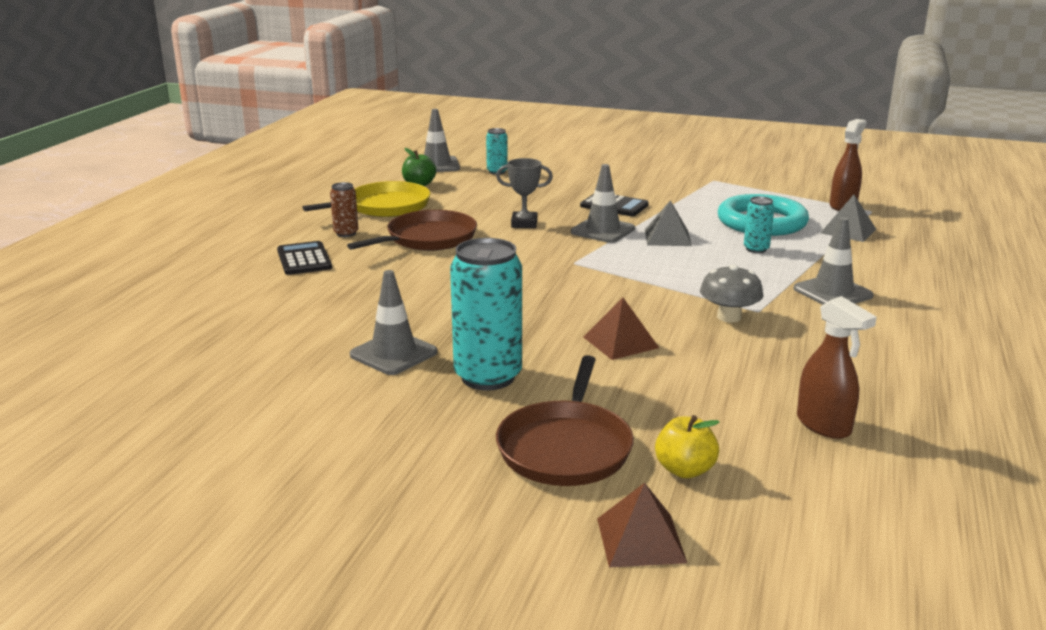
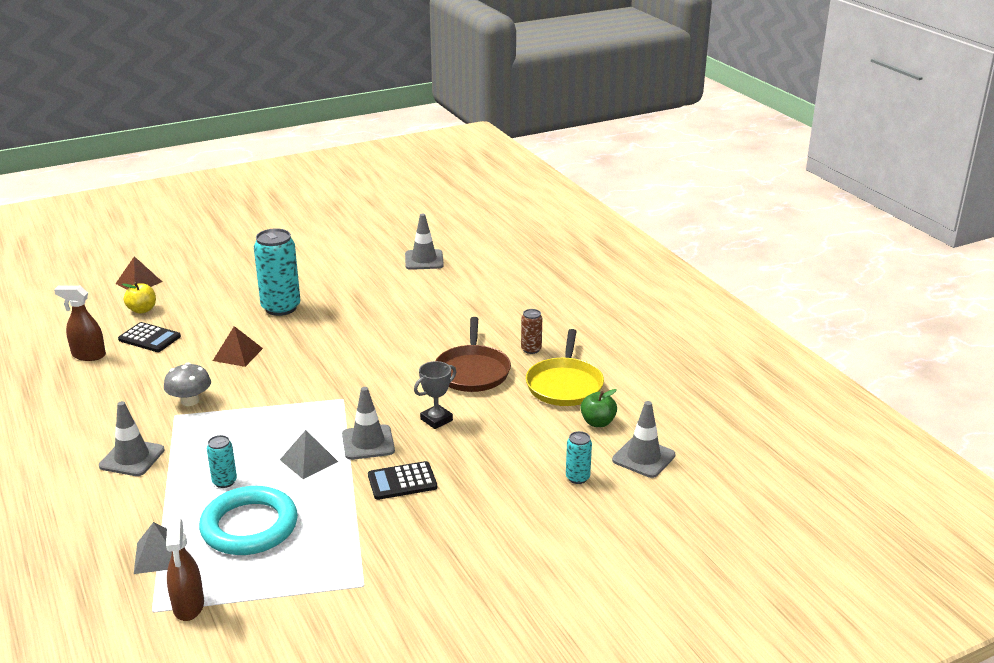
camera: 135 degrees right, 5 degrees up
(304, 259) = (507, 321): black calculator -> black calculator (149, 338)
(393, 354) = (344, 298): grey traffic cone -> grey traffic cone (424, 260)
(566, 447) = (203, 297): brown pan -> none

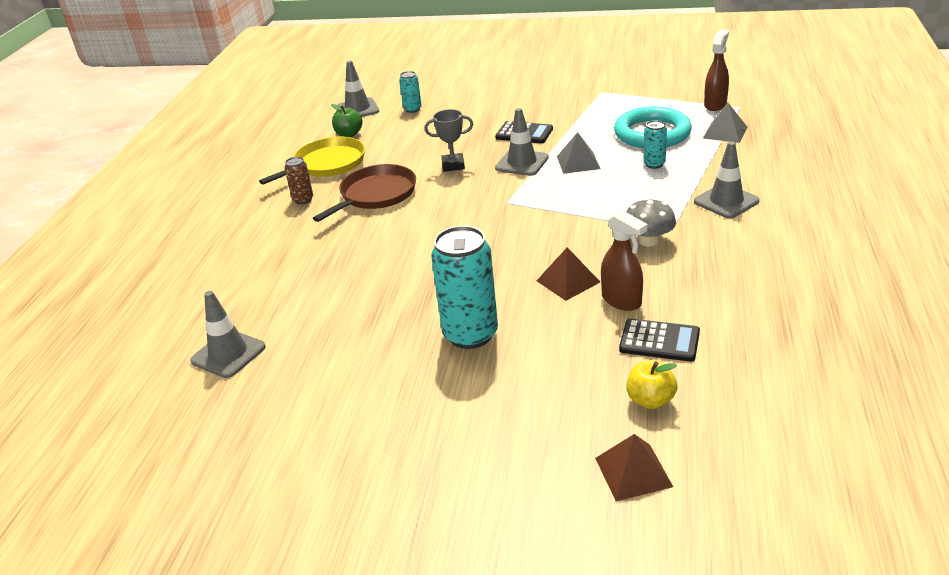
camera: 140 degrees left, 5 degrees up
(88, 355) = (747, 339): brown spray bottle -> brown spray bottle (621, 301)
(149, 338) = (659, 341): black calculator -> black calculator turned 135 degrees clockwise

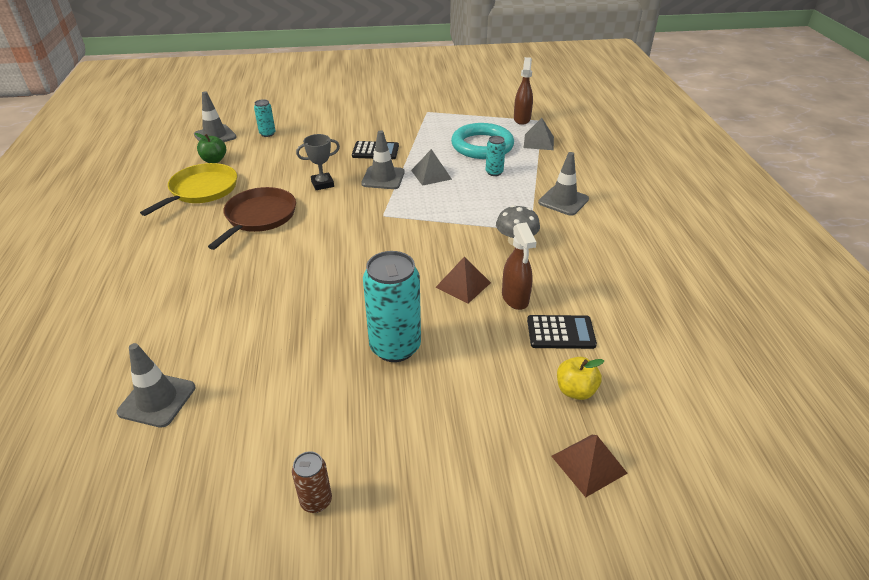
camera: 20 degrees left, 5 degrees up
(303, 200) = (188, 227): brown can -> brown can (316, 501)
(621, 301) = (515, 298): brown spray bottle -> brown spray bottle turned 45 degrees clockwise

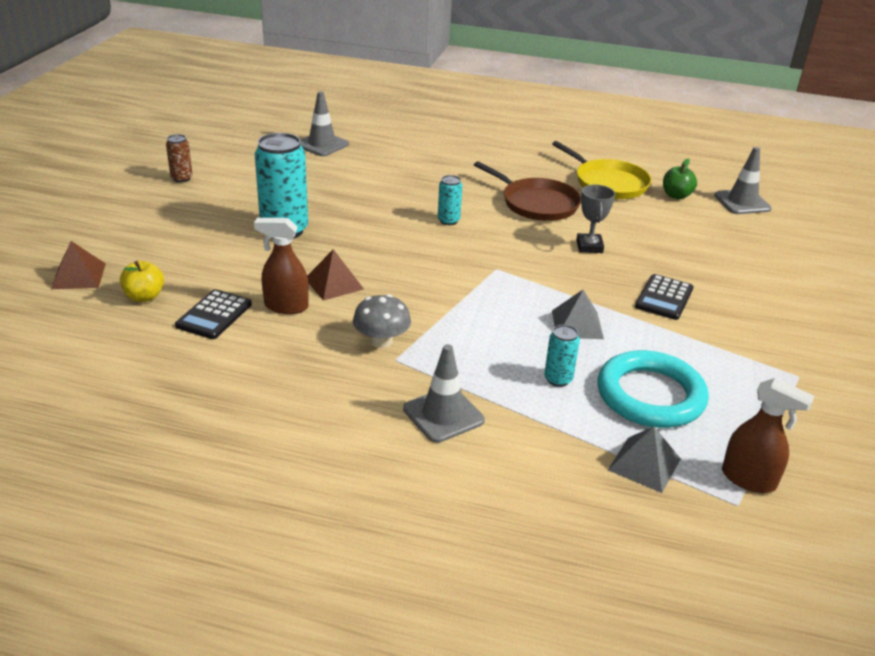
camera: 110 degrees right, 5 degrees down
(267, 134) = (741, 233): turquoise can -> turquoise can (448, 221)
(383, 178) = (585, 287): grey traffic cone -> none

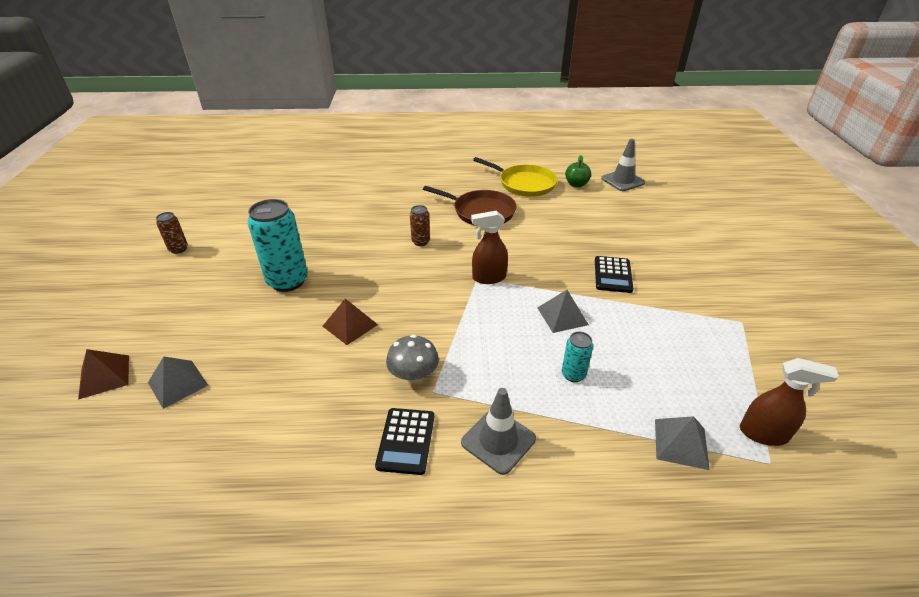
camera: 15 degrees left, 5 degrees up
(144, 296) = (178, 383): yellow apple -> grey pyramid
(214, 315) = (252, 387): black calculator -> black calculator (406, 441)
(286, 306) = (316, 360): brown spray bottle -> brown spray bottle (488, 278)
(322, 144) = (291, 193): grey traffic cone -> none
(448, 221) = (420, 242): turquoise can -> brown can
(589, 246) = (537, 241): grey trophy -> none
(650, 395) = (650, 370): turquoise ring -> none

